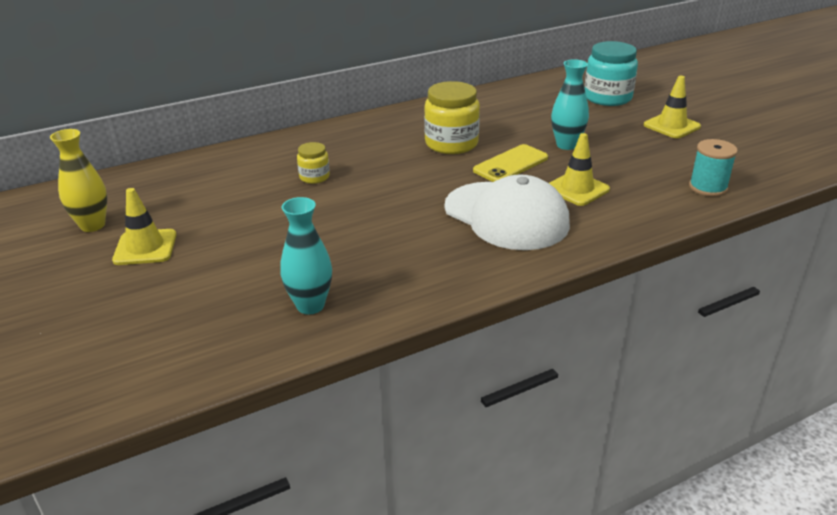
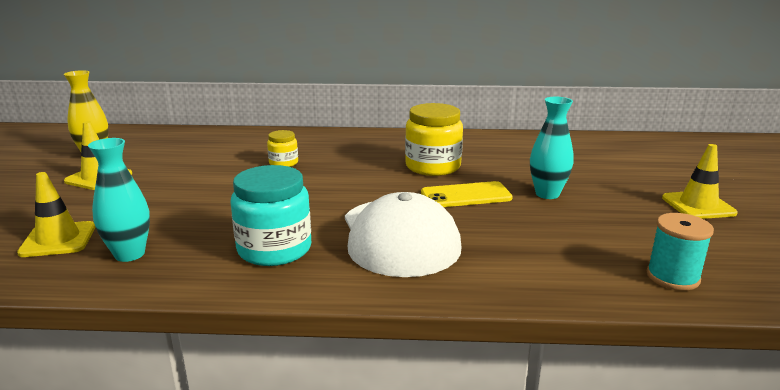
camera: 30 degrees right, 10 degrees down
(577, 189) = (505, 234): yellow traffic cone -> yellow traffic cone (58, 240)
(607, 97) = (649, 165): turquoise jar -> turquoise jar (274, 249)

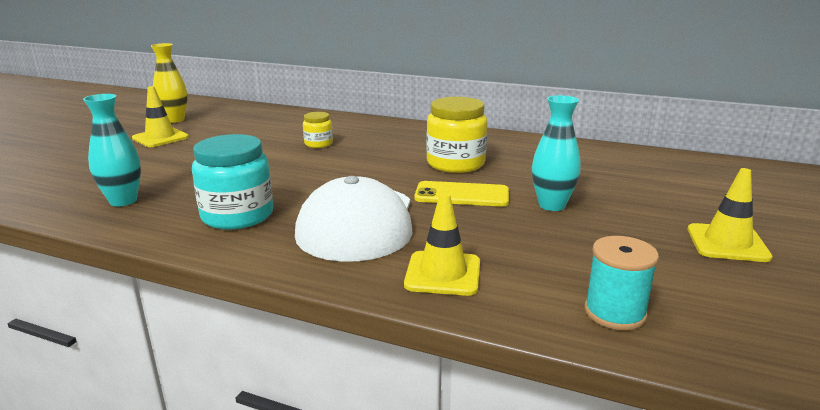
camera: 20 degrees right, 0 degrees up
(58, 240) = (85, 181): yellow traffic cone -> yellow traffic cone (443, 274)

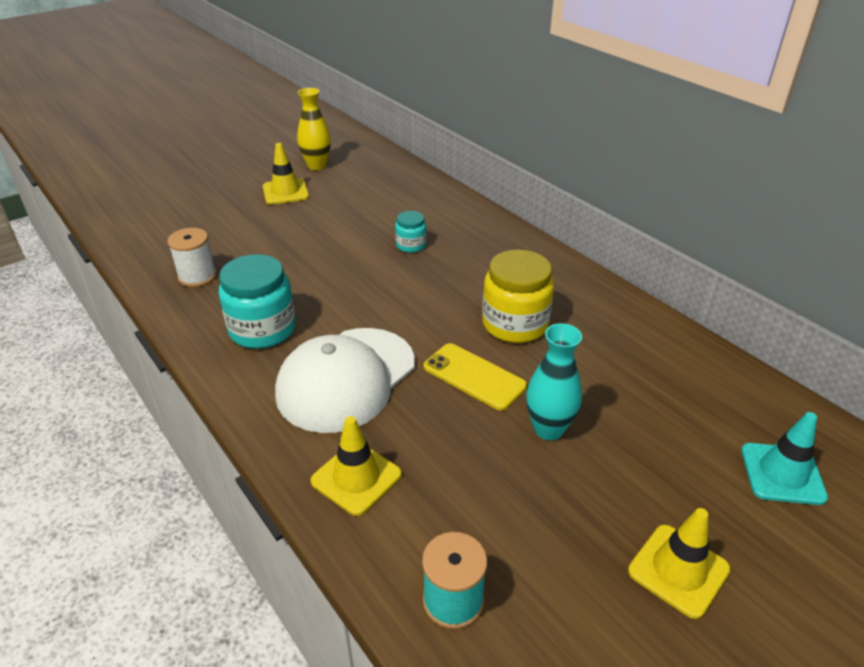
camera: 30 degrees right, 15 degrees up
(123, 201) = (197, 276): turquoise vase -> white spool
(318, 144) = (411, 245): yellow jar -> turquoise jar
(714, 184) = (782, 474): none -> turquoise traffic cone

